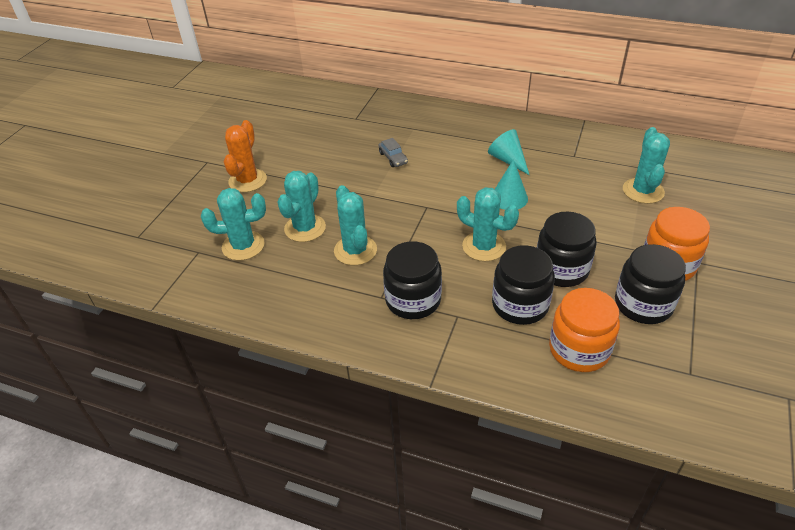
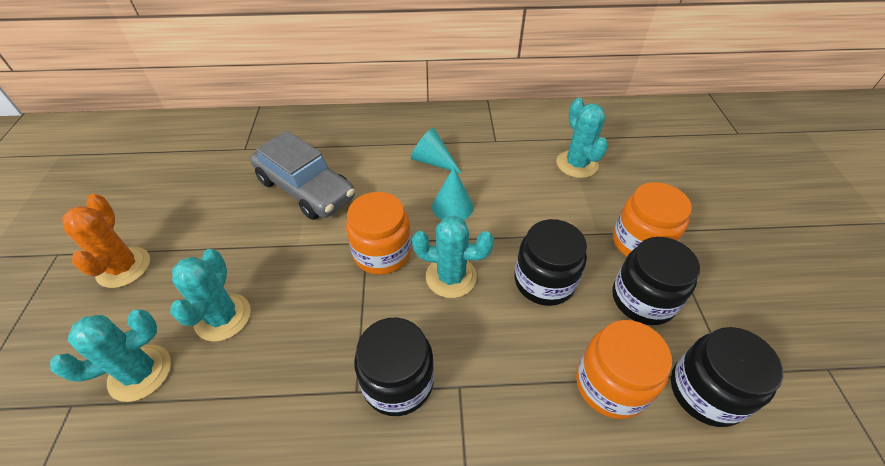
camera: 25 degrees left, 5 degrees up
(355, 250) = (300, 330): turquoise cactus -> none
(393, 158) = (305, 189): grey car -> grey car, size x2.46
(436, 216) = (382, 252): none -> orange jar
(520, 305) = (522, 344): black jar -> black jar (706, 391)

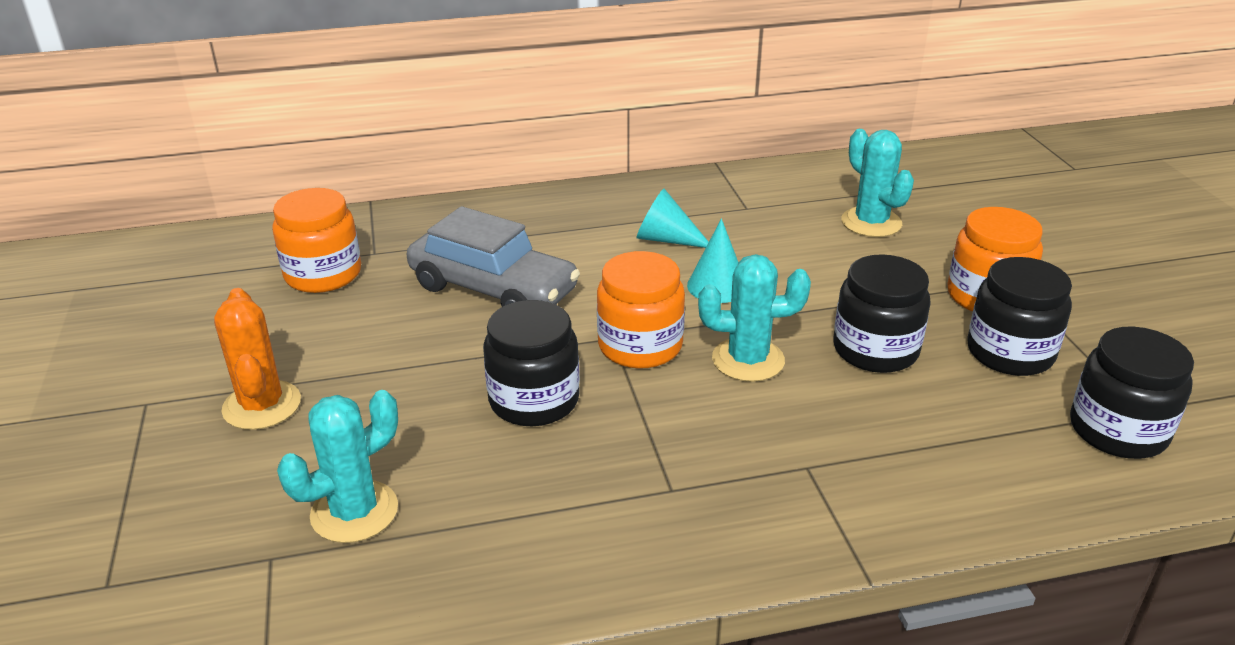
camera: 10 degrees left, 15 degrees down
(223, 317) = (444, 440): turquoise cactus -> none
(398, 382) = (723, 473): black jar -> black jar (534, 400)
(611, 384) = (999, 439): orange jar -> orange jar (323, 274)

